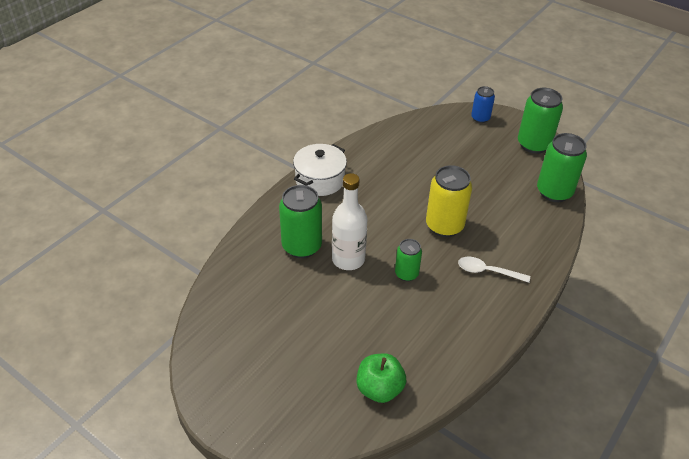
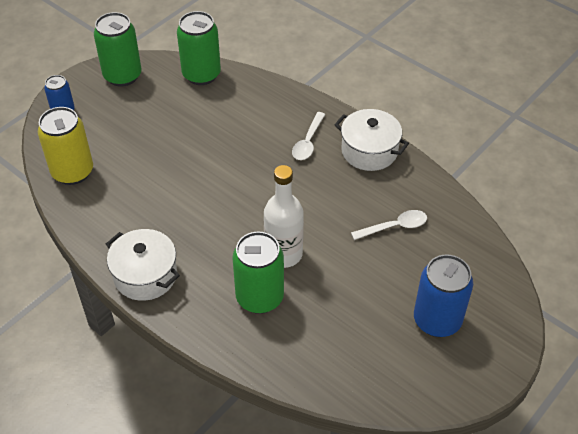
camera: 85 degrees left, 5 degrees up
(280, 372) = (437, 320): none -> blue can
(379, 389) = (451, 240): green apple -> none
(390, 340) = (394, 227): none -> white spoon
(406, 274) = (308, 205): green can -> none
(444, 226) = (240, 166): yellow can -> yellow can (72, 172)
(488, 320) = (369, 151): none -> white pot

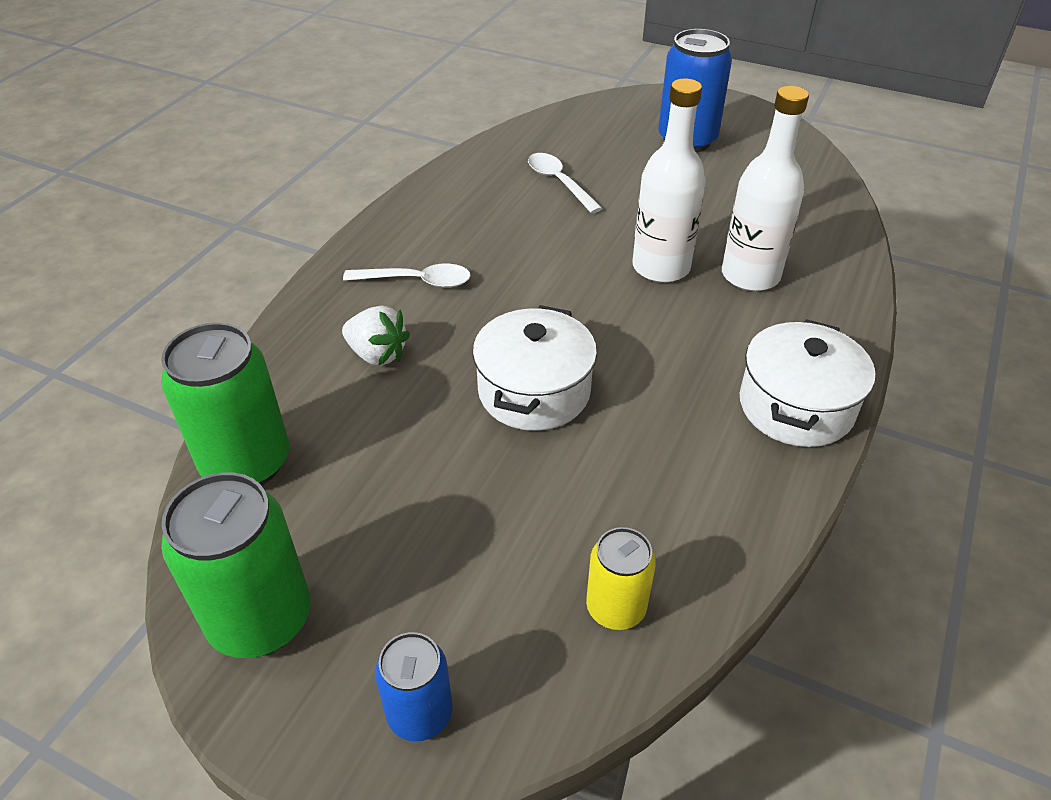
camera: 105 degrees left, 5 degrees down
(72, 172) = (616, 608): yellow can -> yellow can, size x0.58
(253, 120) = (377, 354): none -> white strawberry
(259, 297) = (750, 275): green can -> white bottle
(369, 151) = (419, 219): white pot -> white pot (534, 391)

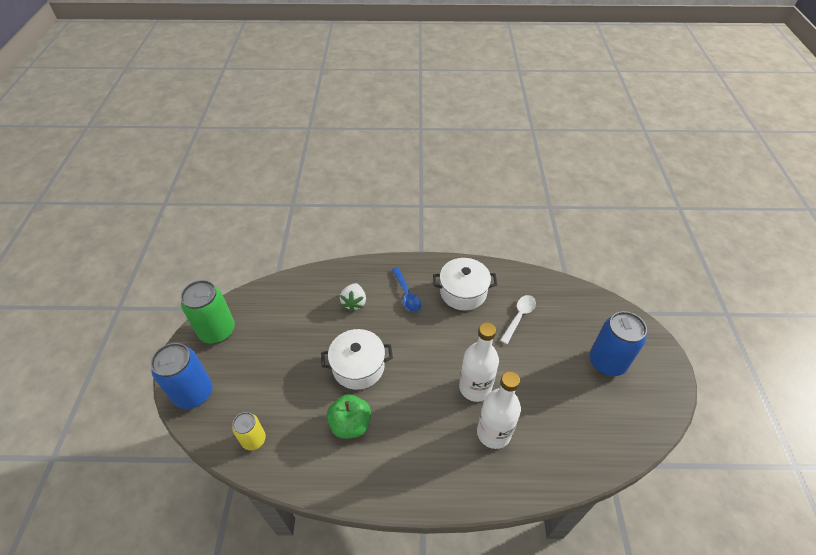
camera: 65 degrees right, 5 degrees up
(246, 463) = (281, 292): green can -> none
(416, 281) = (406, 294): white spoon -> blue spoon
(420, 713) = (194, 393): blue can -> blue can, size x1.72
(655, 438) = (350, 424): none -> green apple
(796, 406) = (399, 482): white pot -> white pot (463, 292)

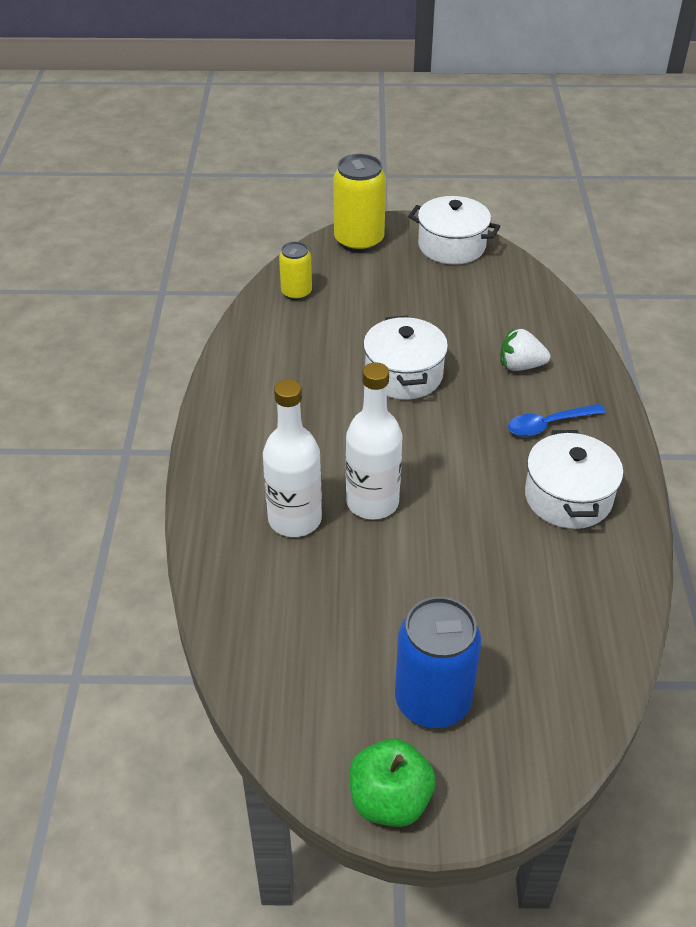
camera: 90 degrees right, 5 degrees down
(194, 393) = (359, 241): blue can -> yellow can
(217, 331) = (451, 246): green can -> white pot
(350, 424) = (314, 371): green apple -> green apple (390, 800)
(519, 317) = (523, 574): white spoon -> none

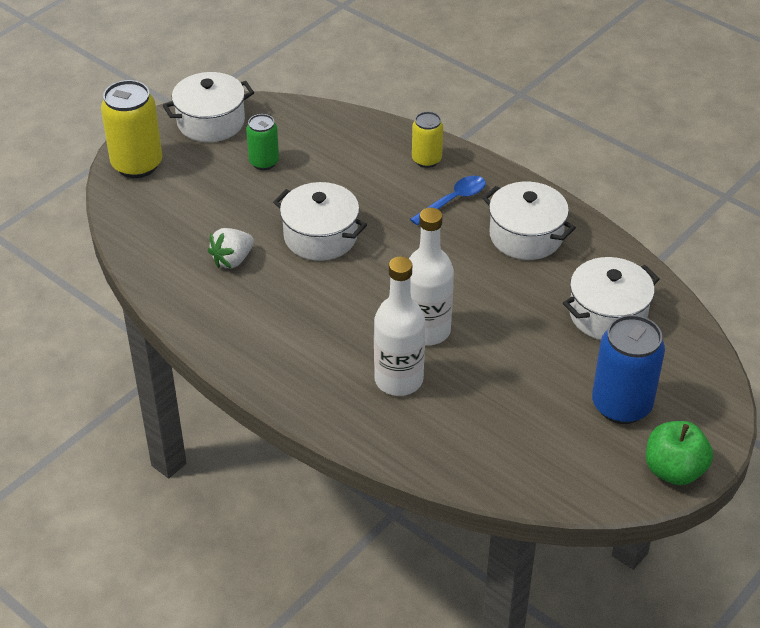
camera: 50 degrees left, 0 degrees up
(296, 293) = (154, 236): yellow can -> yellow can (426, 160)
(446, 296) = (264, 162): none -> green can
(520, 366) = (382, 175): white strawberry -> white strawberry (232, 260)
(541, 617) = (607, 314): none -> white pot
(548, 425) = (453, 200): blue spoon -> blue spoon turned 150 degrees counterclockwise

